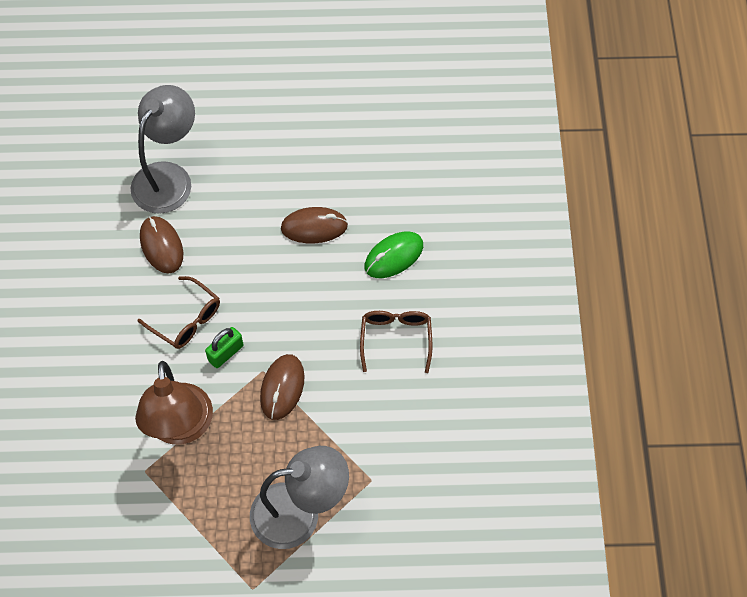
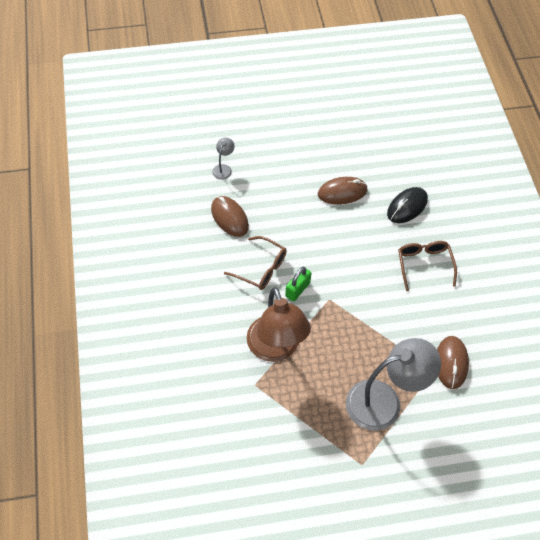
camera: 10 degrees left, 5 degrees down
(168, 177) = (223, 168): grey lamp -> grey lamp, size x0.42
(282, 388) = (347, 310): brown mouse -> brown mouse (451, 363)
(394, 256) = (407, 207): green mouse -> black mouse

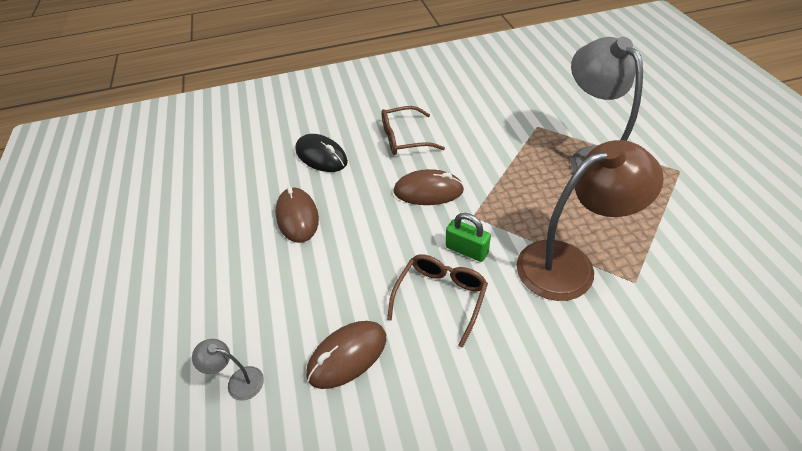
camera: 90 degrees left, 10 degrees down
(451, 363) = (524, 115): brown mouse -> brown mouse (428, 191)

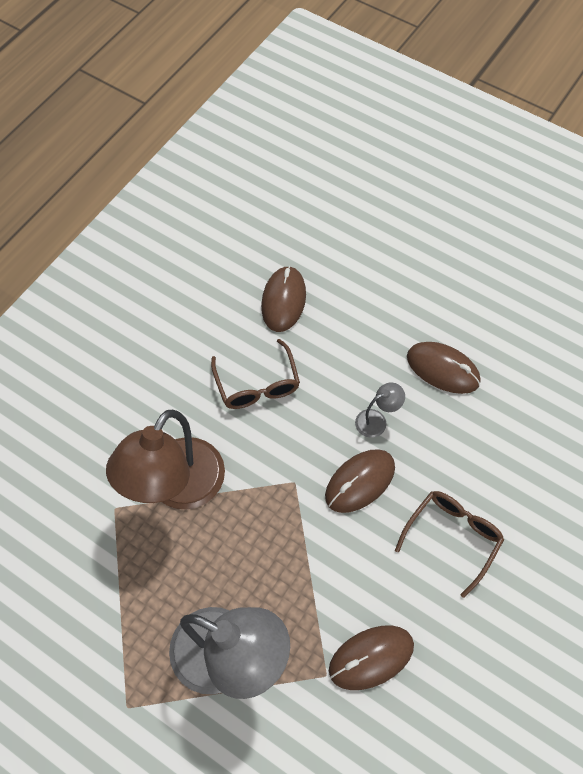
camera: 135 degrees right, 15 degrees up
(238, 381) = (334, 241): grey lamp -> grey lamp (377, 420)
(321, 156) = (506, 448): black mouse -> none
(467, 250) = (271, 441): green padlock -> none
(505, 120) = (371, 658): none -> brown mouse

